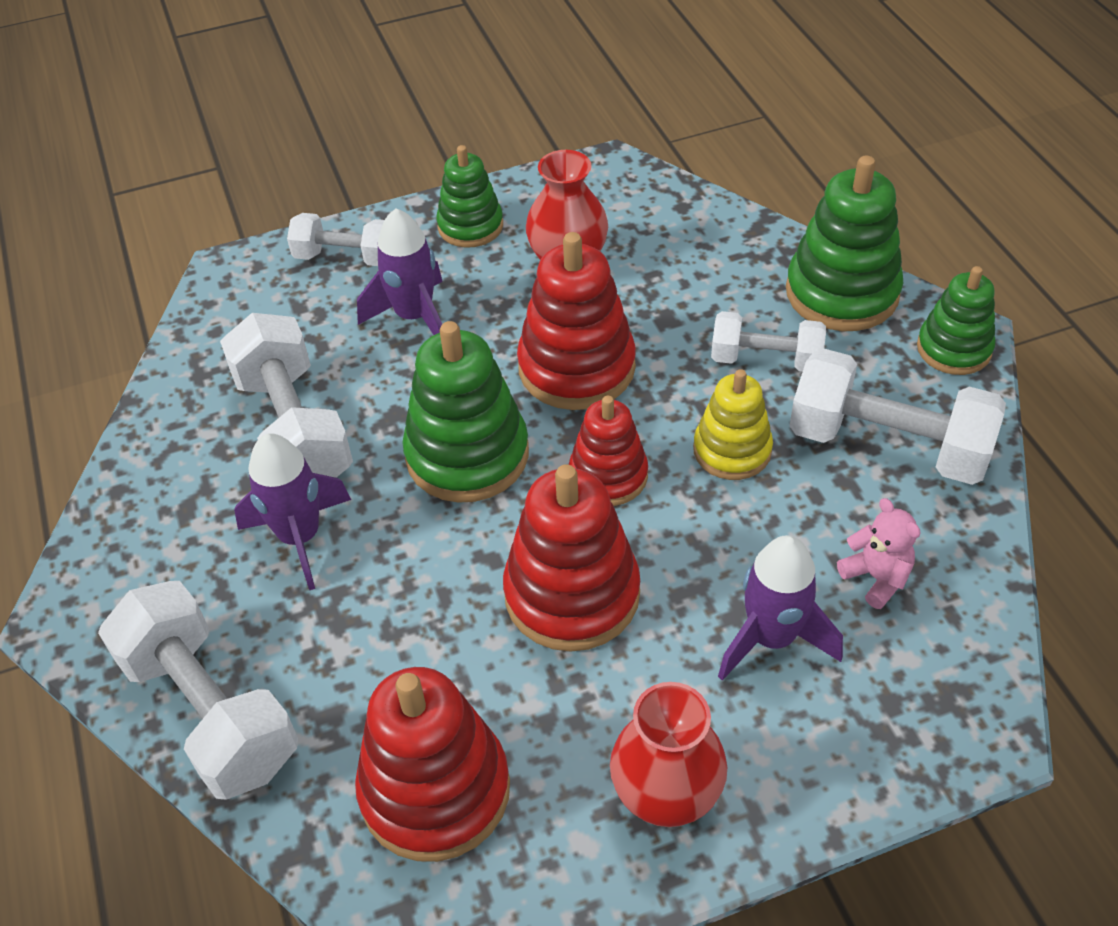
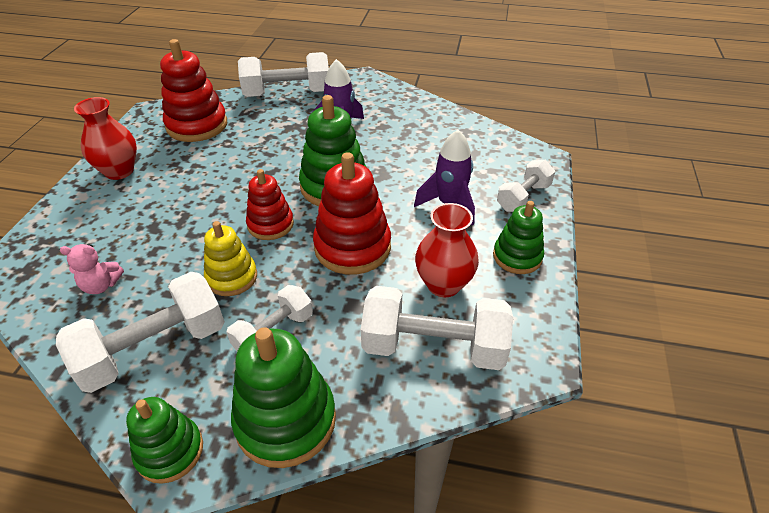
camera: 120 degrees right, 5 degrees down
(294, 429) = (404, 145): white dumbbell -> white dumbbell (433, 347)
(572, 594) = (225, 185): red stacking toy -> none
(771, 638) = (128, 231): purple rocket -> none

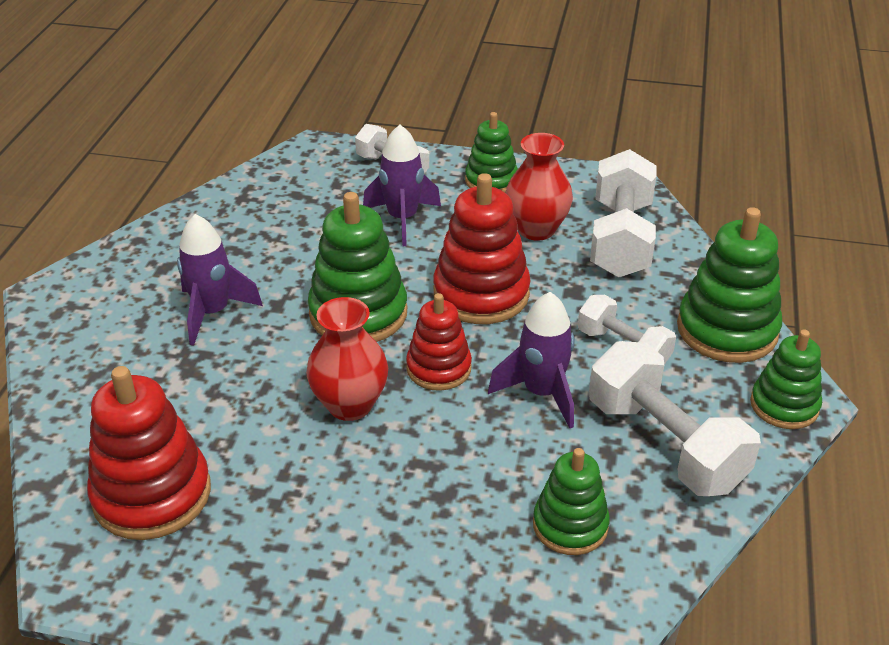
camera: 90 degrees left, 5 degrees down
(101, 285) = (570, 525): pink teddy bear -> green stacking toy
(119, 171) = (287, 579): red vase -> red vase (350, 405)
(232, 277) = (541, 393): yellow stacking toy -> purple rocket
(287, 94) = (73, 382): white dumbbell -> none

